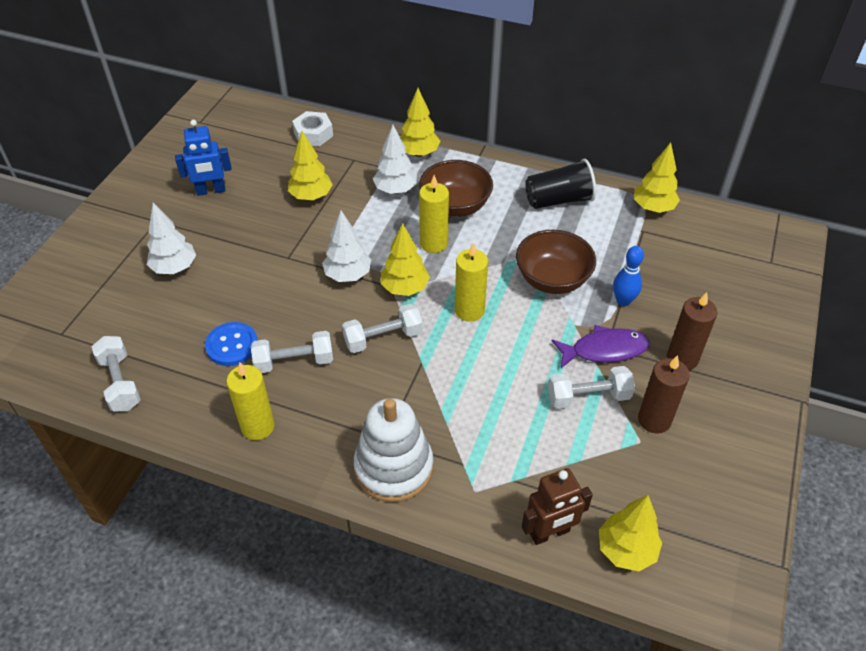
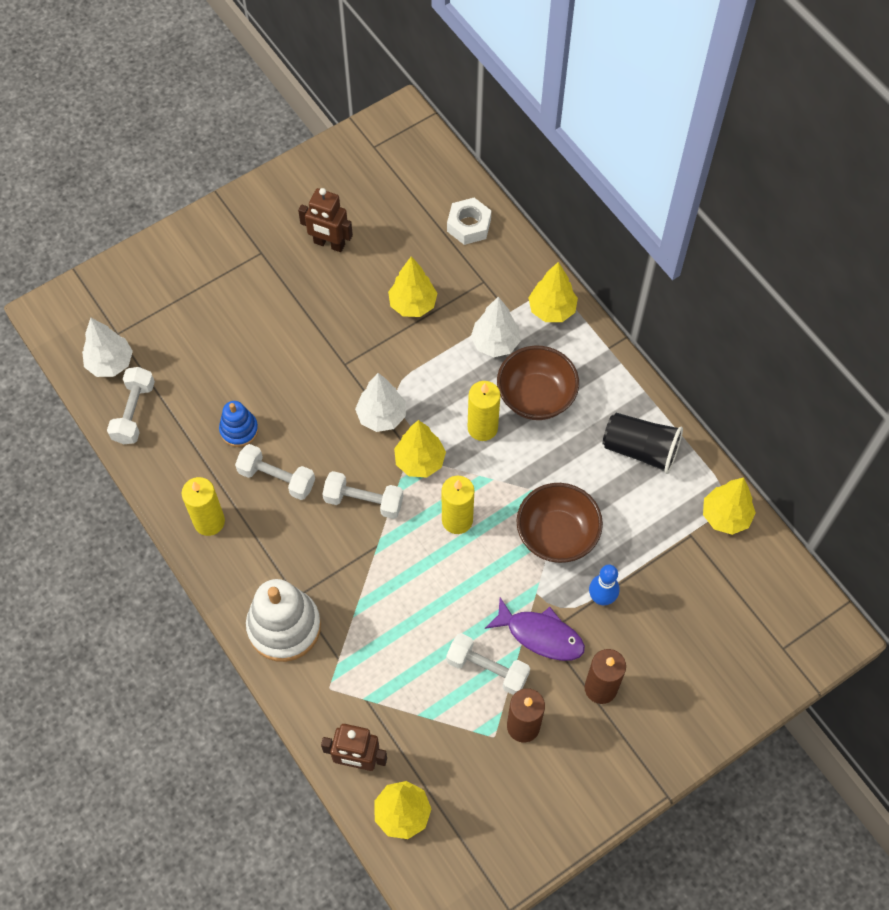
camera: 35 degrees right, 15 degrees up
(174, 268) = (244, 317): white tree -> white tree (110, 363)
(211, 191) = (329, 244): blue robot -> brown robot
(232, 345) = (239, 430): blue button -> blue stacking toy

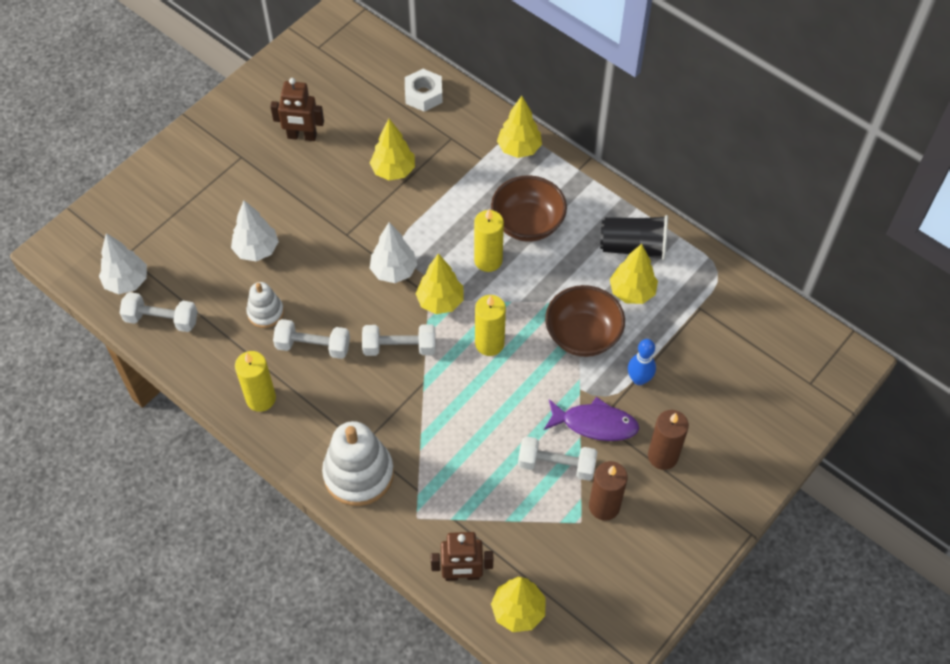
camera: 15 degrees left, 5 degrees down
(134, 412) = (161, 319): white dumbbell -> white dumbbell turned 75 degrees counterclockwise
(239, 430) = (265, 312): blue stacking toy -> white stacking toy
(495, 343) = (477, 187): white tree -> white tree (256, 250)
(725, 516) = (725, 285): yellow tree -> yellow tree (632, 292)

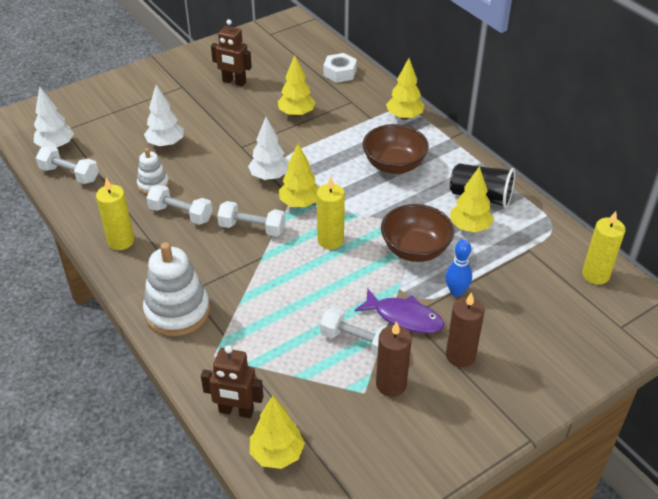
camera: 15 degrees right, 15 degrees down
(488, 260) = (351, 183): yellow candle -> yellow candle (595, 275)

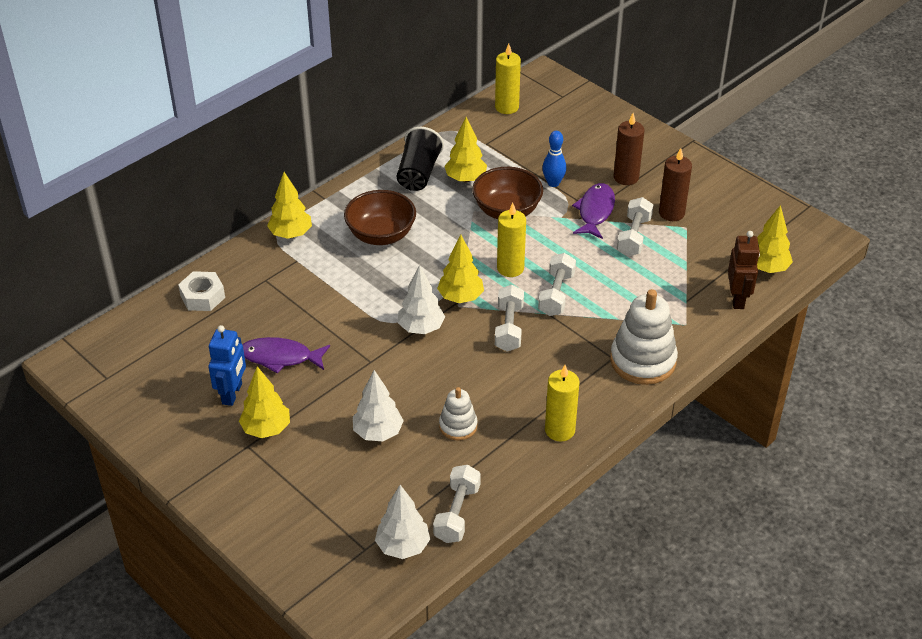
camera: 100 degrees left, 0 degrees up
(181, 214) = (502, 390): white dumbbell -> white dumbbell (556, 294)
(234, 82) = (232, 394): brown robot -> blue robot
(262, 104) = (280, 357): none -> purple fish
(296, 114) = (297, 323): yellow tree -> yellow tree (266, 429)

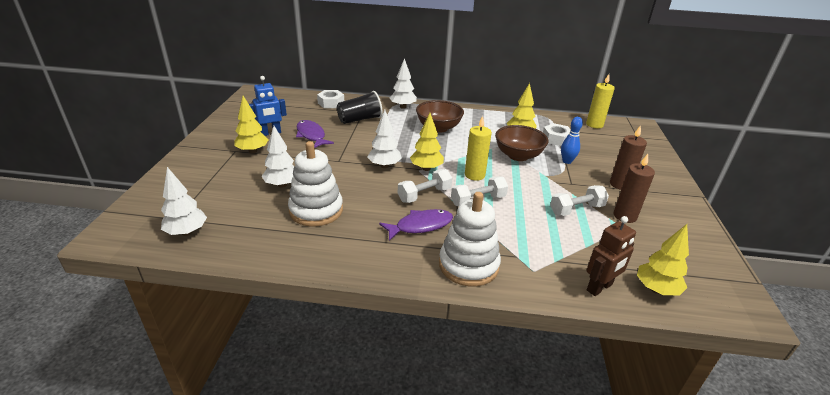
camera: 50 degrees right, 10 degrees down
(291, 234) = (403, 107): yellow tree -> white tree
(418, 173) = (500, 120): black cup -> black cup (360, 119)
(457, 513) = (234, 242): white dumbbell -> none
(458, 426) = (316, 210): white stacking toy -> white stacking toy, size x1.80
(504, 158) = (556, 139): none -> white nut
(560, 430) = (355, 254): yellow candle -> none
(595, 211) = (571, 185): purple fish -> purple fish (420, 226)

